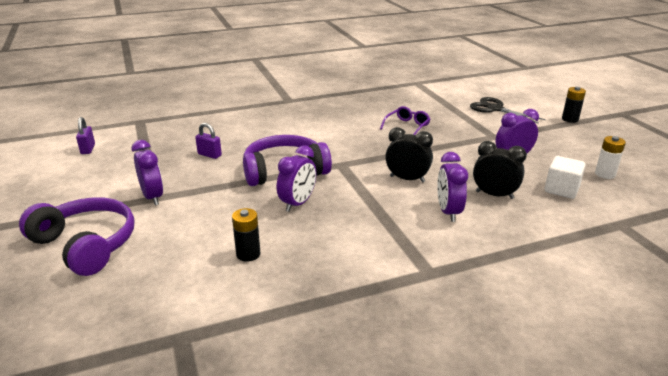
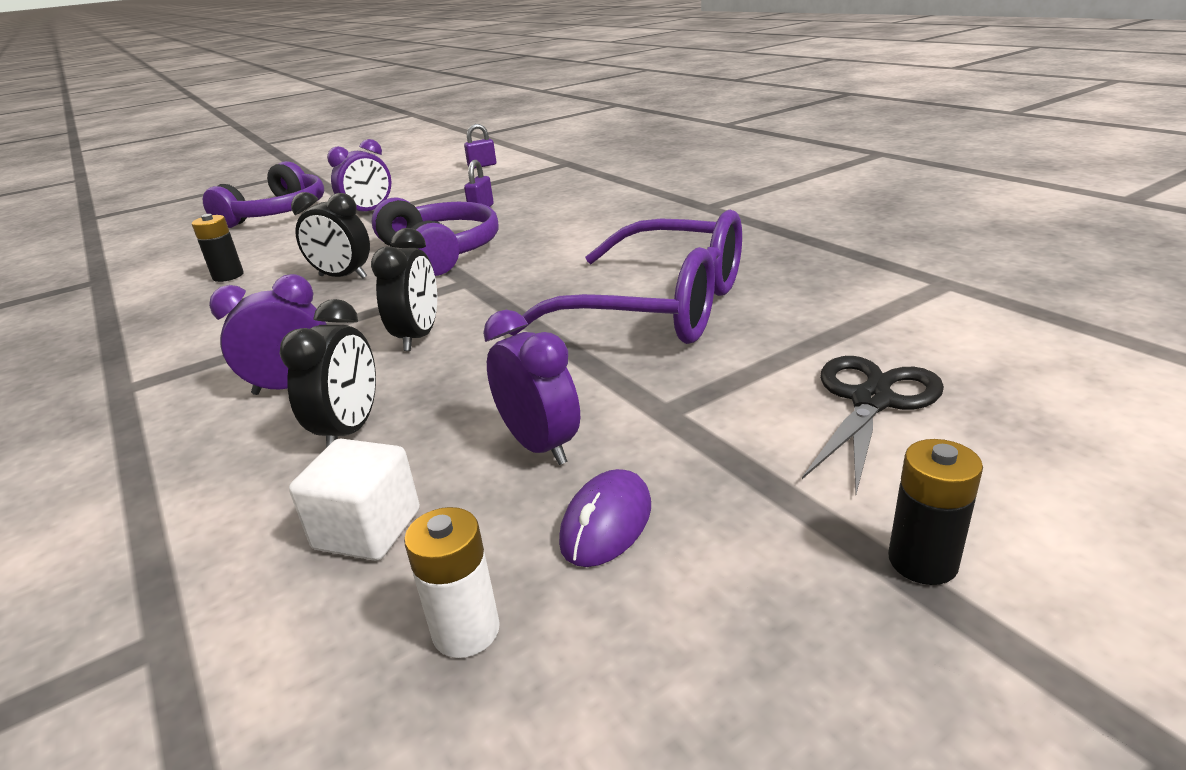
camera: 80 degrees right, 0 degrees up
(298, 203) = (343, 277): purple clock -> black clock
(407, 126) = (657, 307): purple glasses -> purple glasses, size x2.34
(556, 152) = (606, 523): none -> purple mouse

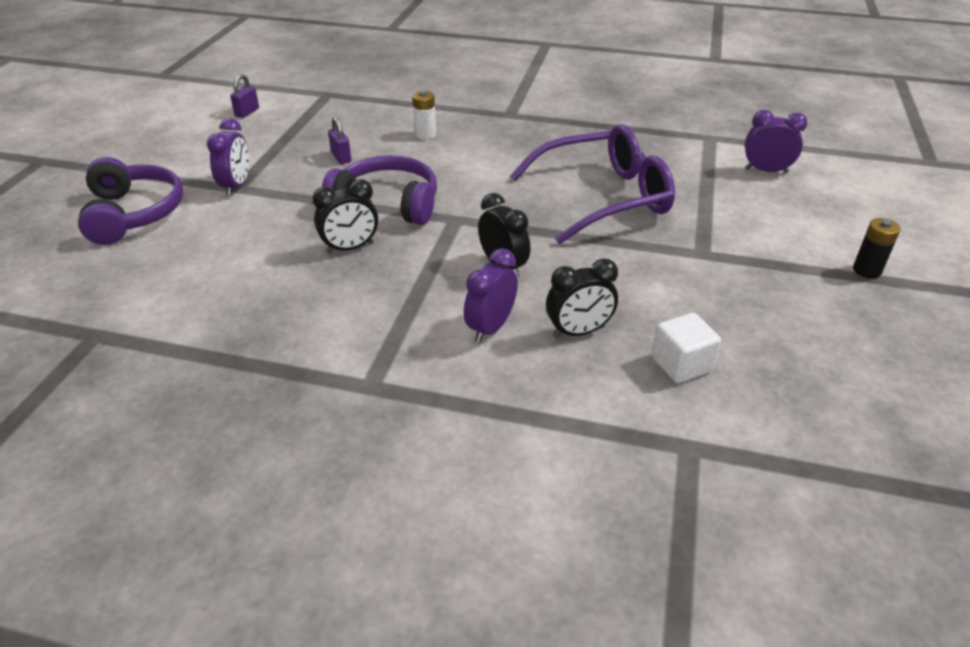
camera: 45 degrees left, 10 degrees up
(228, 276) = (238, 282): black battery -> none
(350, 430) = (578, 331): black clock -> black clock turned 105 degrees clockwise
(466, 631) = (784, 372): white battery -> white battery (425, 135)
(540, 446) = (681, 293): purple clock -> purple clock (766, 171)
(606, 523) = (762, 310): purple mouse -> none
(872, 401) = (768, 213): black scissors -> none

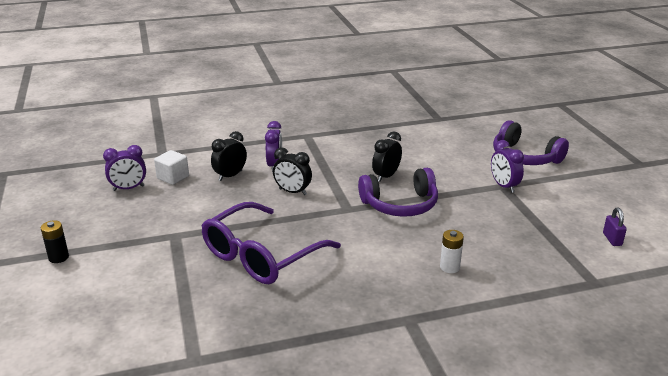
camera: 150 degrees right, 10 degrees down
(341, 157) = (478, 226): purple padlock -> none
(766, 171) = (131, 330): purple clock -> purple clock (128, 188)

